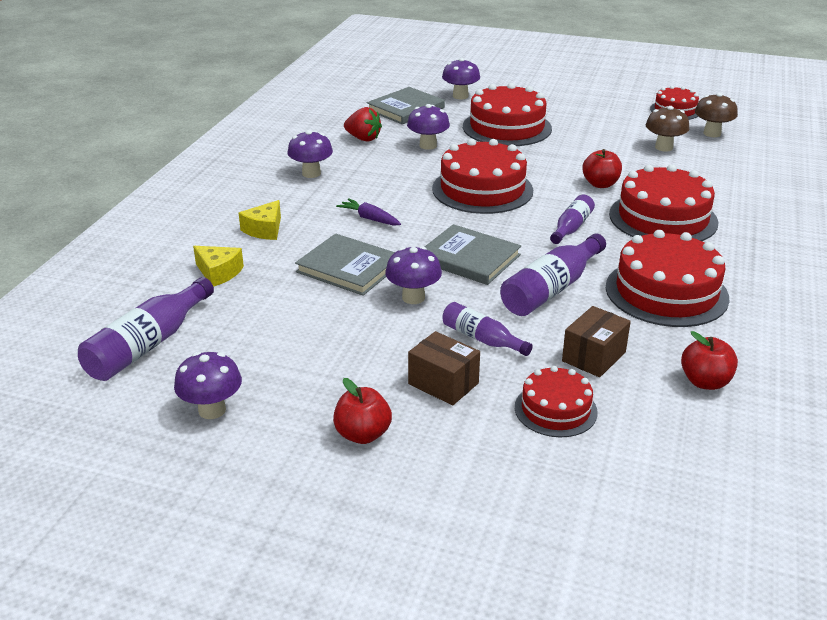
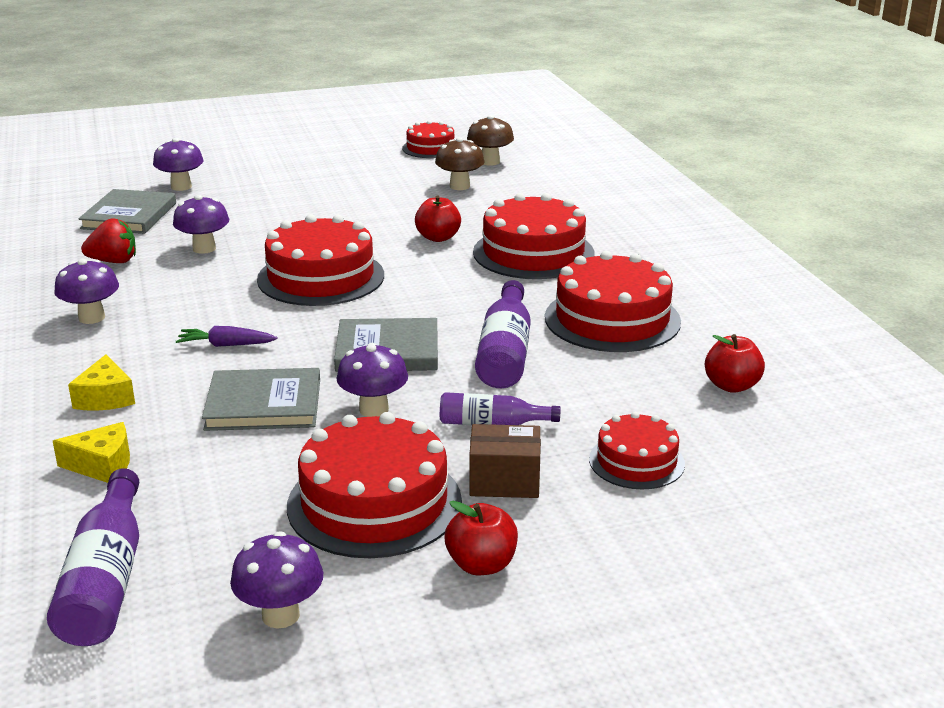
camera: 35 degrees left, 5 degrees down
(507, 127) = (274, 207): red cake -> red cake (374, 503)
(571, 227) = (457, 287): purple bottle -> none
(594, 356) = (615, 400): brown box -> none

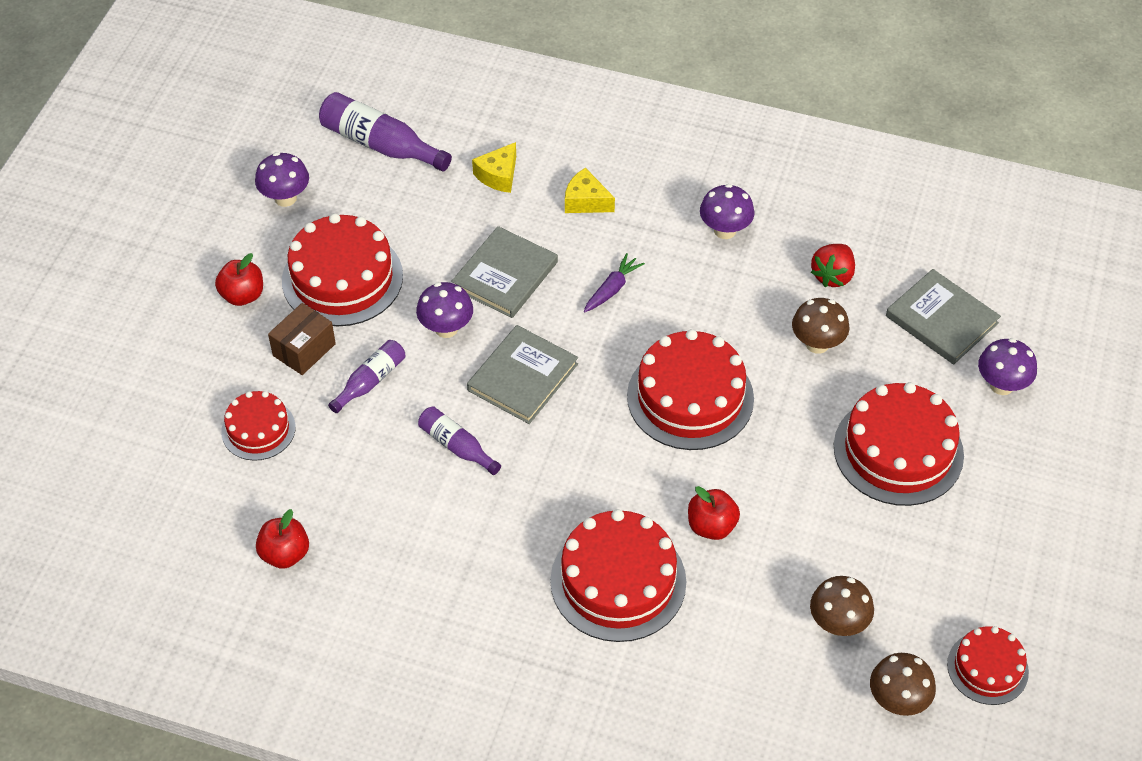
camera: 125 degrees right, 25 degrees up
(204, 248) = (817, 344): purple mushroom -> brown mushroom
(505, 352) = (456, 446): purple bottle -> purple bottle, size x0.61
(612, 319) = (446, 552): red cake -> red cake (898, 450)

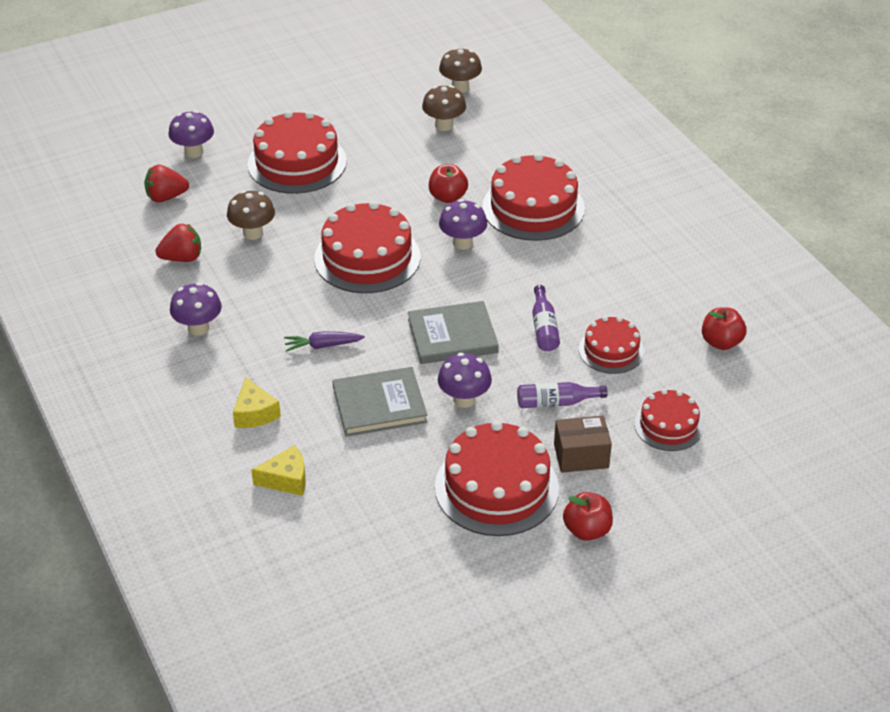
camera: 135 degrees left, 10 degrees down
(285, 198) = (469, 589): purple mushroom -> purple mushroom (462, 243)
(380, 144) = (339, 577): purple bottle -> none
(941, 319) = (166, 197): grey book -> red strawberry
(987, 668) = (400, 72): red cake -> red cake (611, 350)

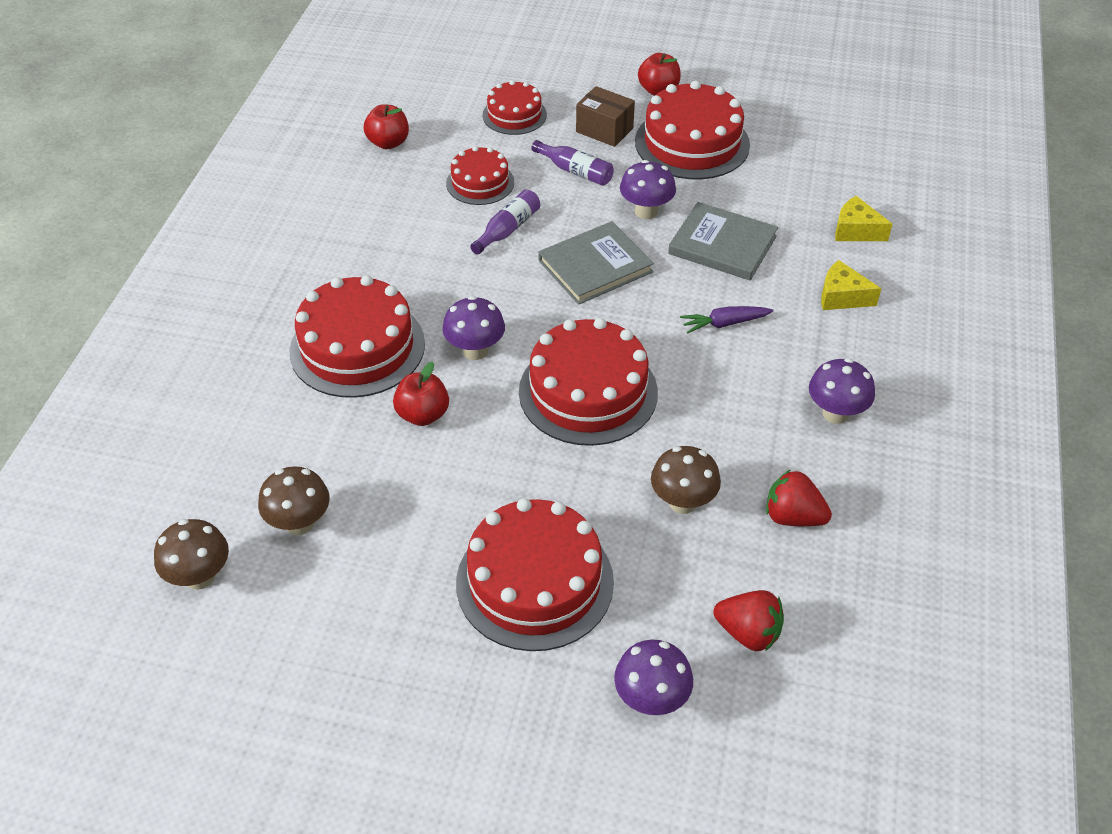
camera: 140 degrees left, 5 degrees up
(254, 413) = (842, 297): yellow cheese -> yellow cheese turned 90 degrees counterclockwise
(322, 346) = (724, 324): purple carrot -> purple carrot turned 135 degrees clockwise
(452, 336) = (595, 266): grey book -> grey book turned 60 degrees counterclockwise

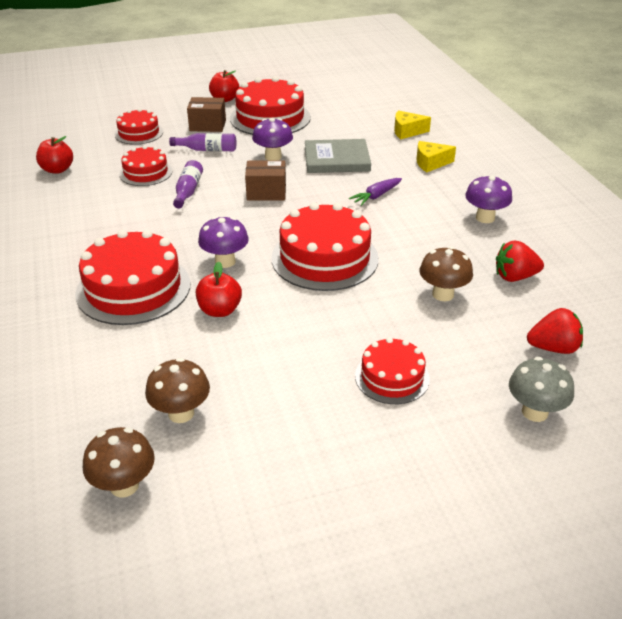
camera: 30 degrees left, 10 degrees down
(535, 582) = (392, 377): red cake -> red cake, size x0.57
(595, 266) = (266, 192): grey book -> brown box
(651, 699) = (534, 412): purple mushroom -> grey mushroom

